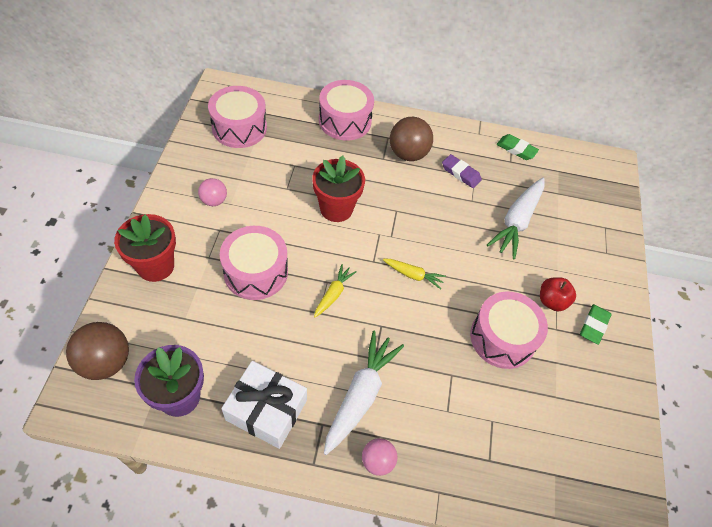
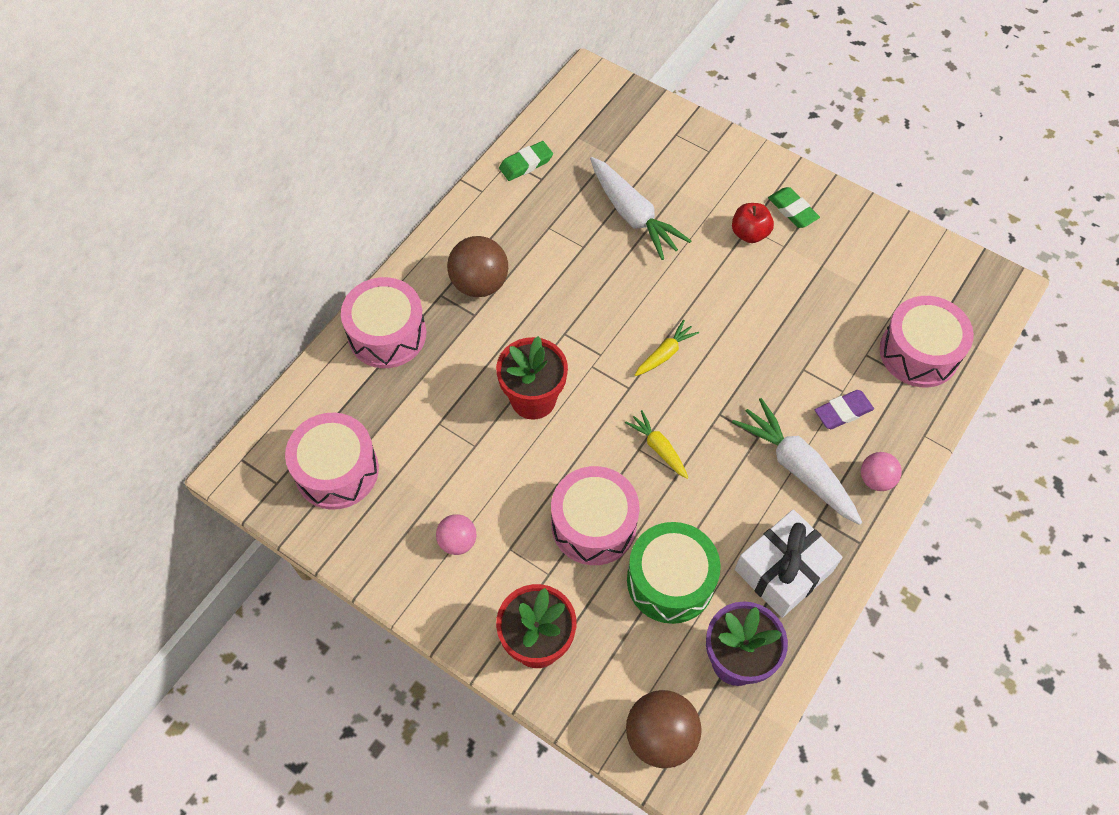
camera: 60 degrees left, 5 degrees up
(229, 333) = (670, 581): none -> green drum
(460, 173) = (537, 240): purple eraser -> purple eraser (843, 412)
(502, 338) = (777, 301): pink drum -> pink drum (919, 353)

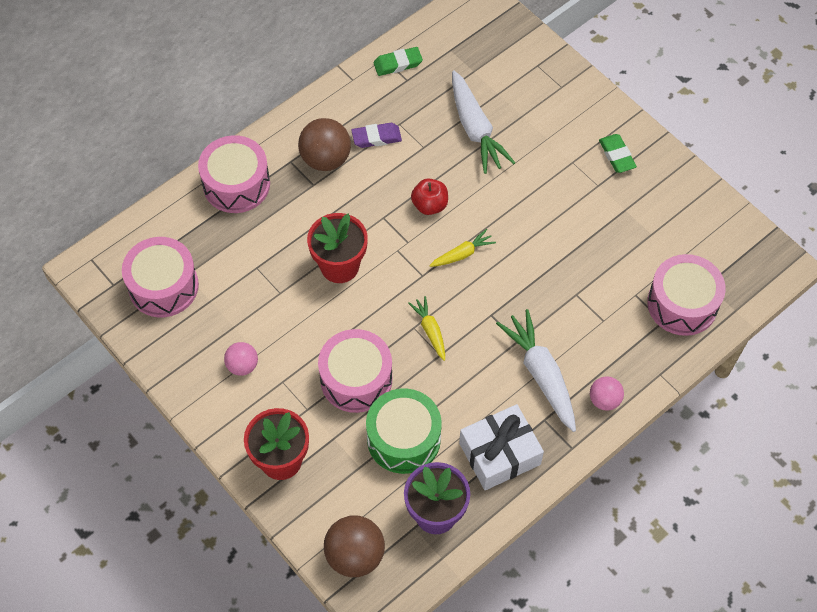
camera: 15 degrees right, 0 degrees up
(749, 233) = (571, 167): red apple -> red apple (429, 205)
(843, 412) = (597, 338): purple eraser -> purple eraser (376, 138)

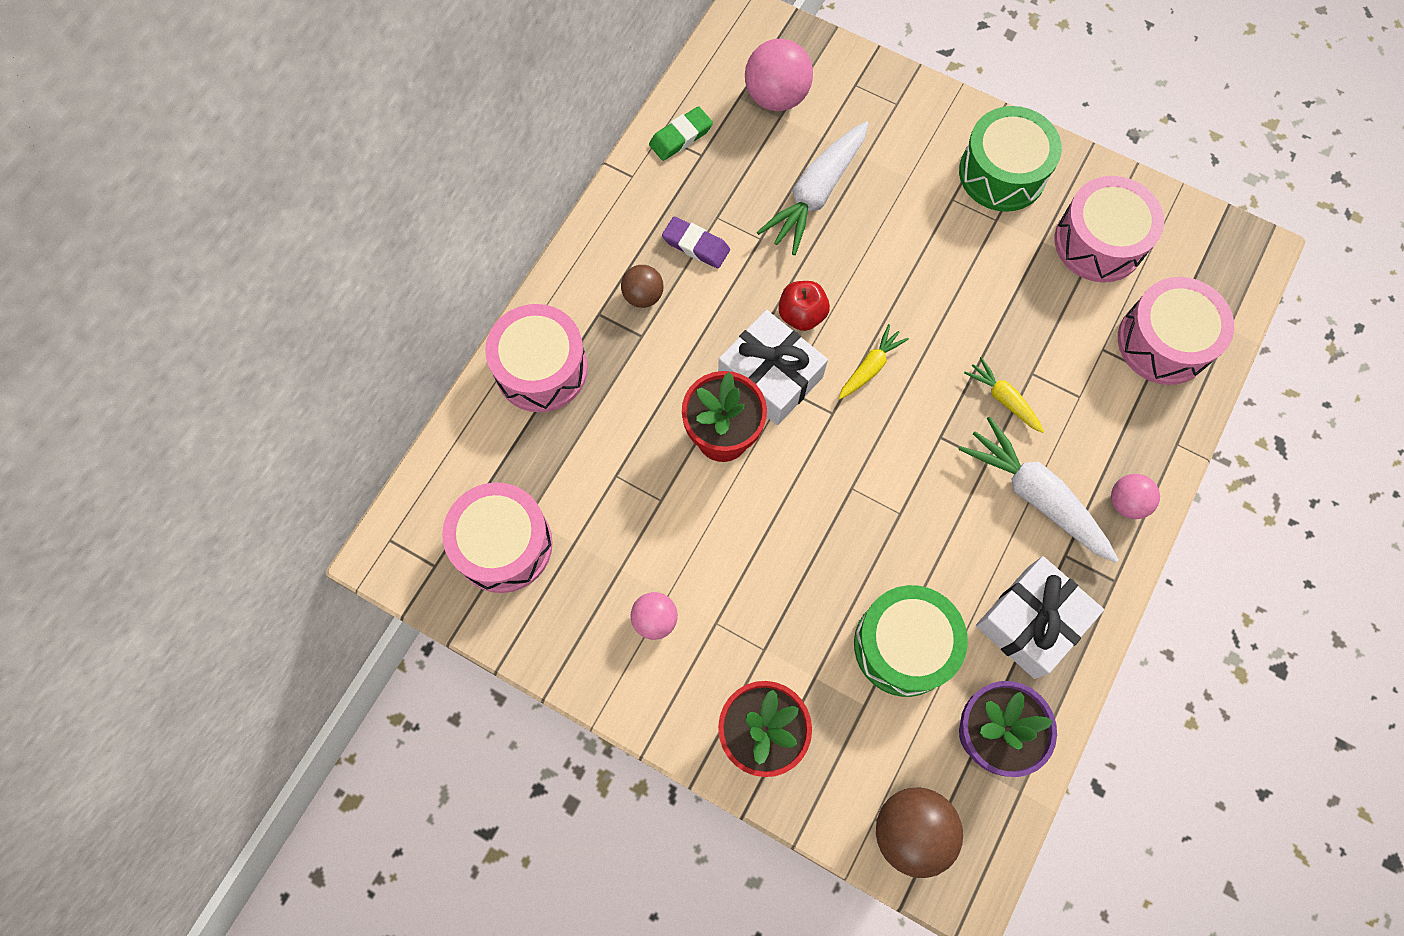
camera: 20 degrees left, 10 degrees up
(325, 159) = (643, 296): brown ball -> brown ball, size x0.59
(356, 379) = (809, 585): pink drum -> pink drum (1099, 242)
(376, 138) = (696, 245): purple eraser -> purple eraser turned 60 degrees clockwise
(390, 238) = (770, 376): none -> white gift
(430, 330) = (874, 485): yellow carrot -> yellow carrot (1003, 398)
(475, 129) = (815, 194): white carrot -> white carrot turned 75 degrees clockwise
(477, 57) = (776, 97): none -> pink ball
(617, 155) = (1002, 173): green eraser -> green drum

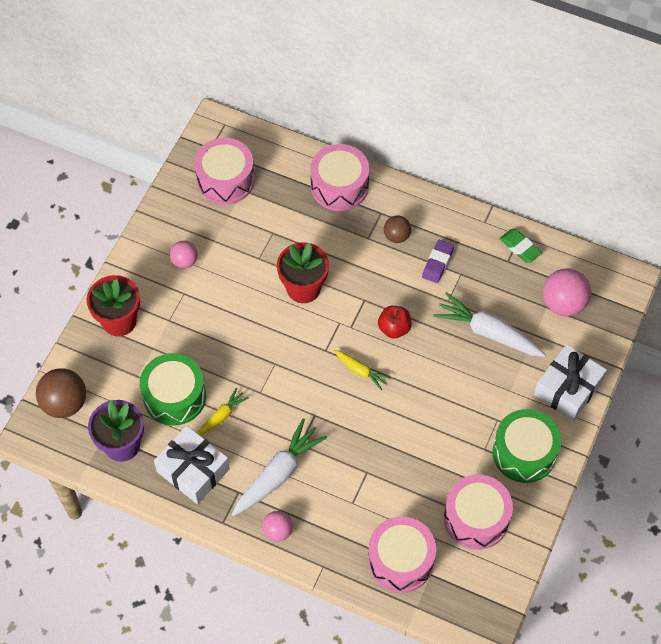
camera: 85 degrees right, 10 degrees down
(770, 376) = (347, 312): white gift -> white gift (567, 388)
(1003, 398) = (346, 453): yellow carrot -> yellow carrot (222, 416)

